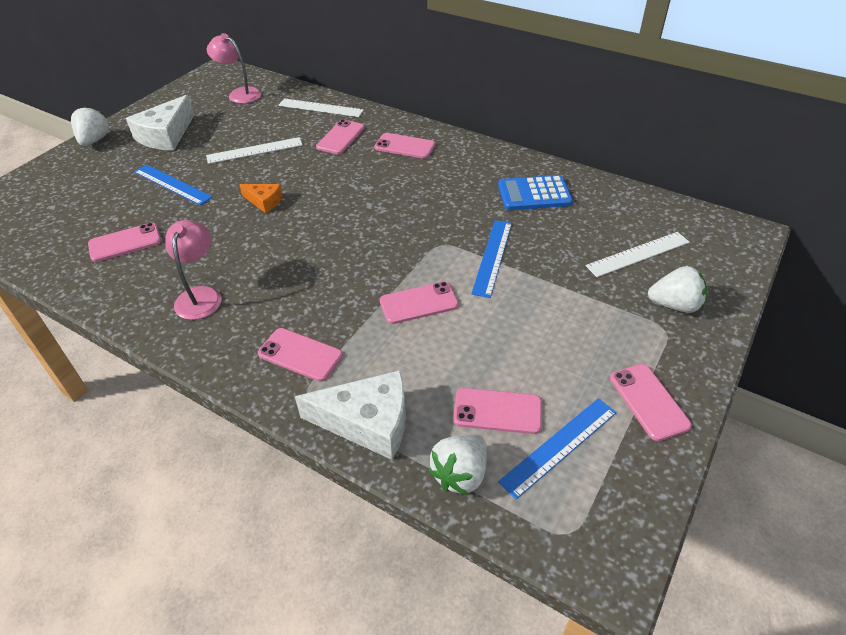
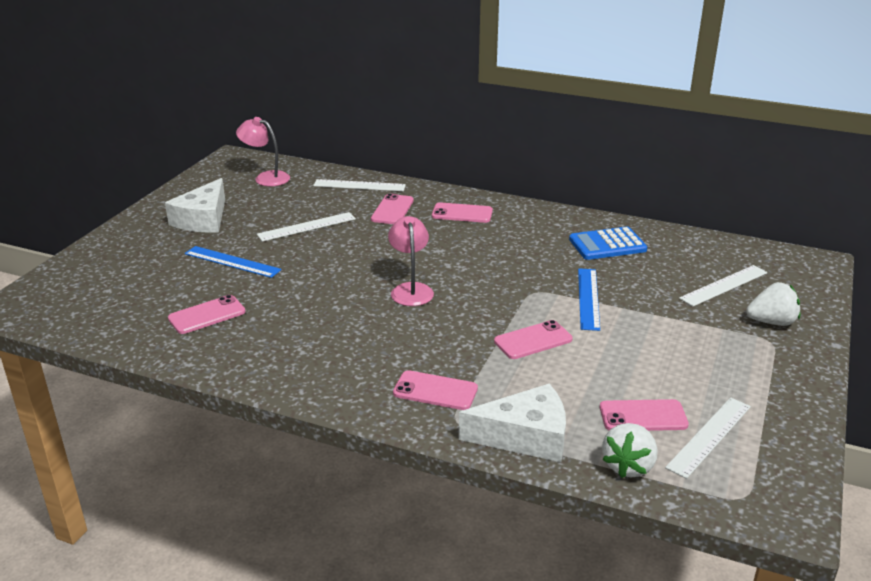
camera: 10 degrees left, 15 degrees down
(94, 140) = (125, 229): white strawberry -> none
(200, 295) = (310, 352): pink lamp -> pink lamp (411, 289)
(264, 201) = (338, 269): orange cheese -> none
(559, 446) = (709, 436): blue ruler -> white ruler
(648, 401) = (775, 396): pink phone -> none

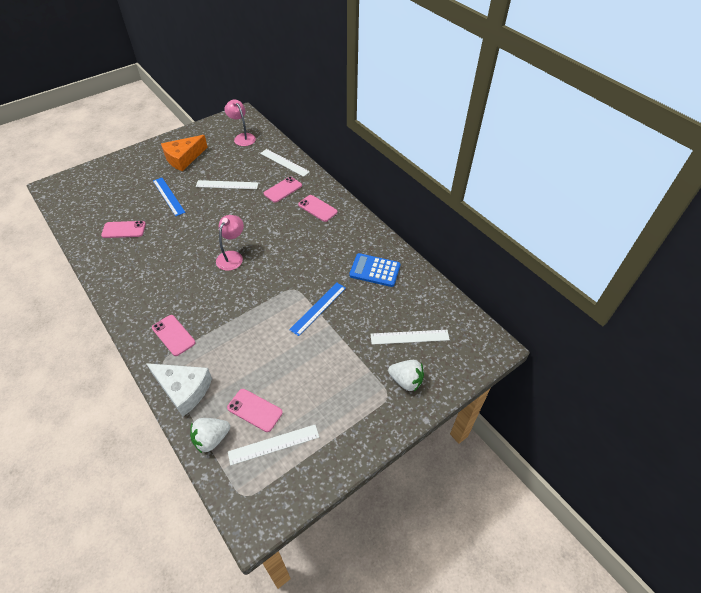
camera: 30 degrees right, 20 degrees up
(203, 219) = (183, 158): white cheese -> orange cheese
(533, 340) = (256, 325): pink phone -> none

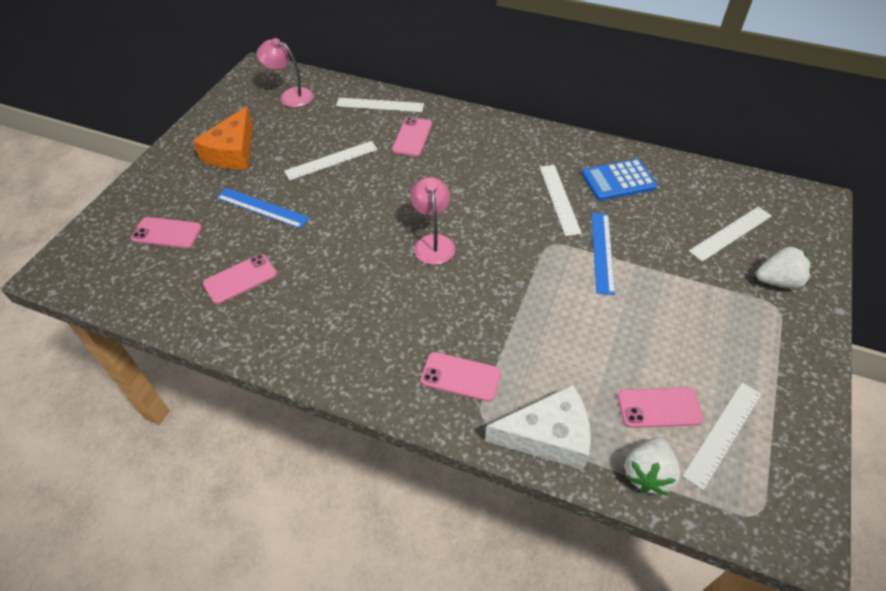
camera: 30 degrees left, 0 degrees up
(317, 208) = (478, 141): pink phone -> pink phone (167, 233)
(327, 265) = (559, 199): none -> white ruler

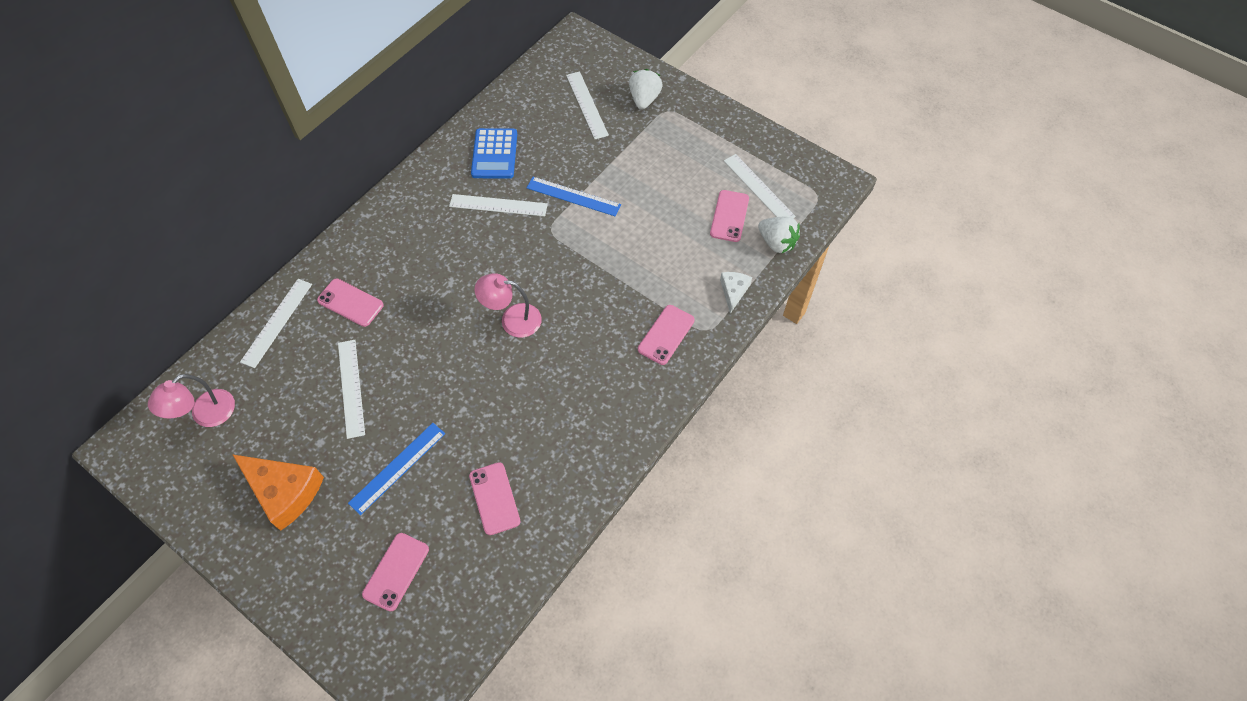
camera: 75 degrees left, 10 degrees up
(548, 436) = (733, 291): white cheese -> white cheese, size x0.54

